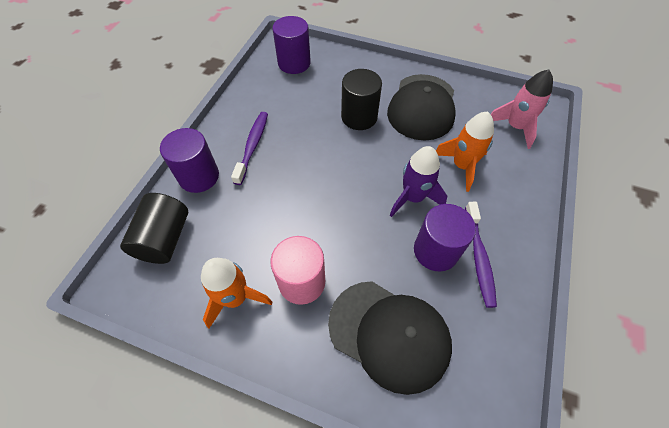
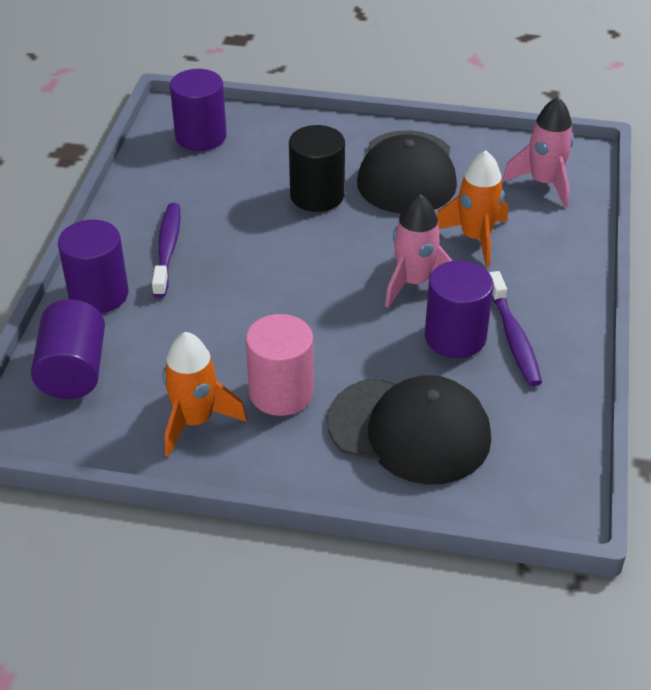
camera: 10 degrees left, 15 degrees down
(165, 238) = (73, 371): black cylinder -> purple cylinder
(413, 197) = (414, 282): purple rocket -> pink rocket

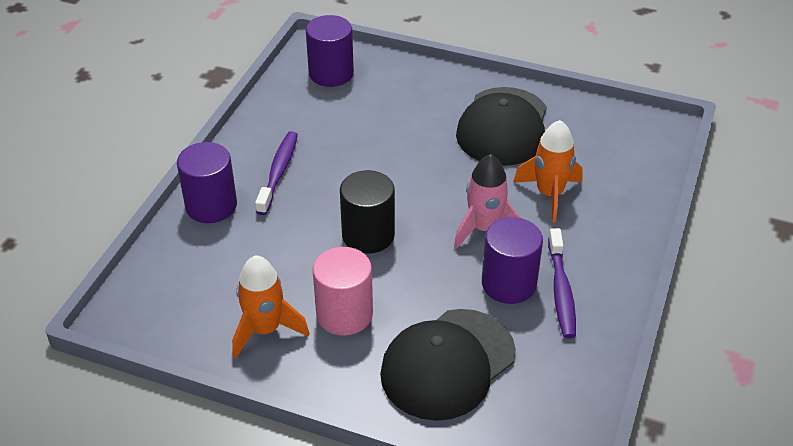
camera: 10 degrees right, 0 degrees up
(73, 371) = (174, 271): purple cylinder -> none
(317, 195) = (418, 138): black cylinder -> black cylinder (368, 235)
(409, 430) = (447, 364): black cap -> black cap turned 105 degrees clockwise
(544, 183) = (624, 150): pink rocket -> none

